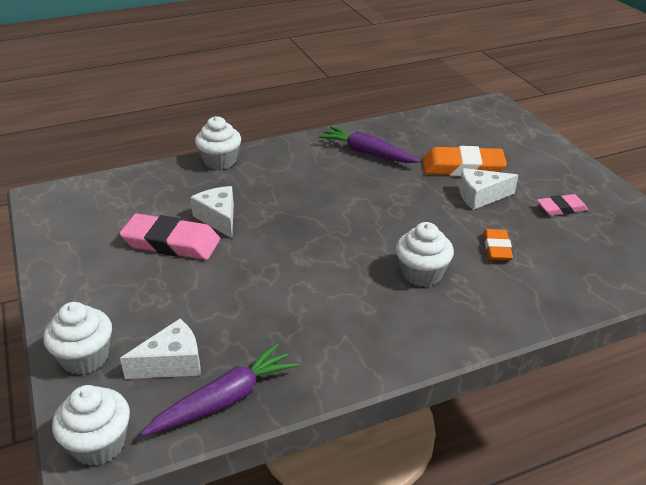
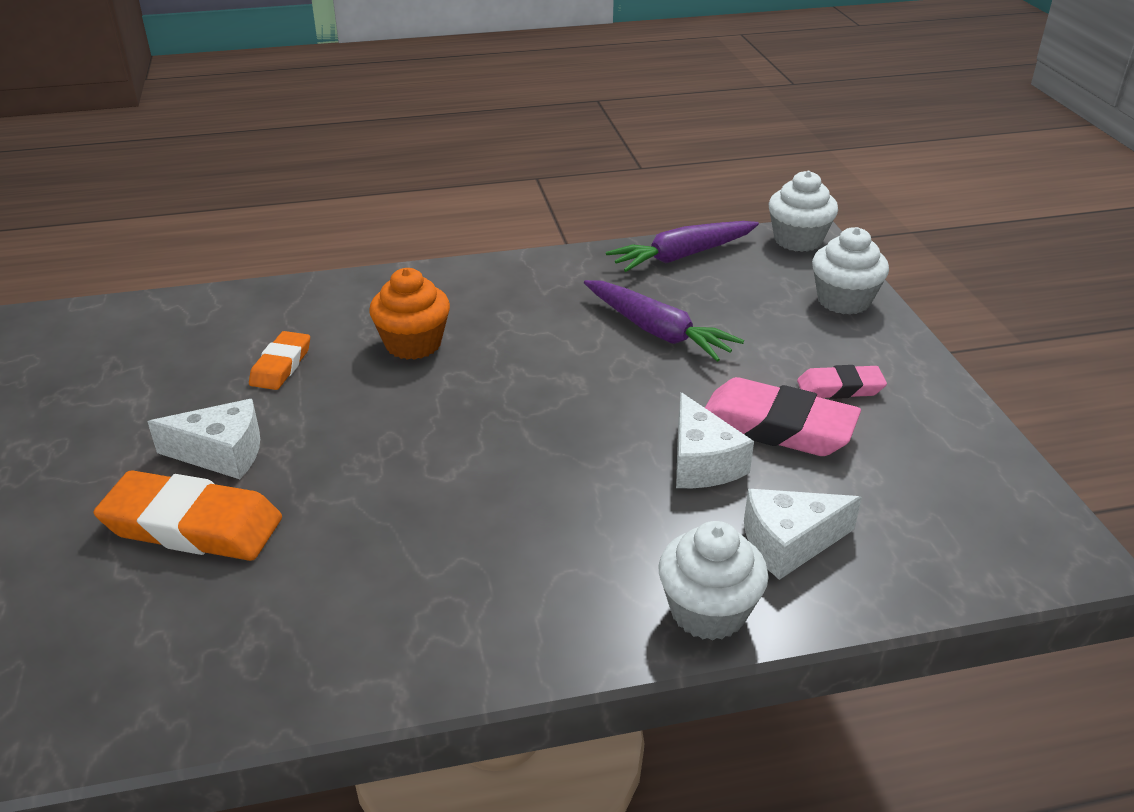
camera: 170 degrees left, 0 degrees up
(172, 363) = (742, 287): white cheese -> white cheese (789, 543)
(367, 153) = (364, 594): purple carrot -> purple carrot (657, 331)
(422, 274) = (413, 344): white cupcake -> orange cupcake
(561, 208) = (114, 415): pink eraser -> pink eraser (840, 388)

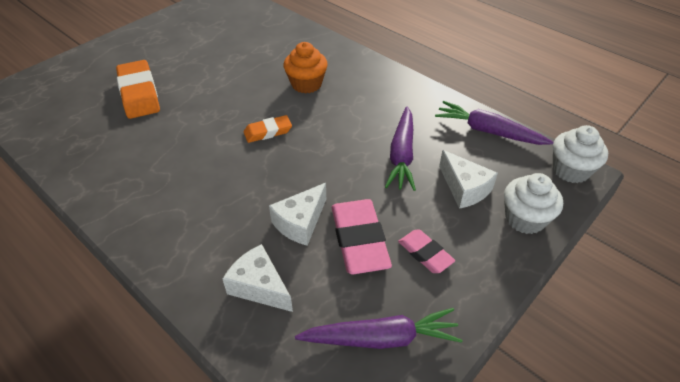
camera: 55 degrees right, 10 degrees up
(222, 453) = (186, 76): white cheese -> white cheese (464, 188)
(281, 365) = (255, 59): orange eraser -> orange eraser (268, 132)
(708, 611) = (184, 275): white cupcake -> none
(943, 474) = (381, 338): none -> purple carrot

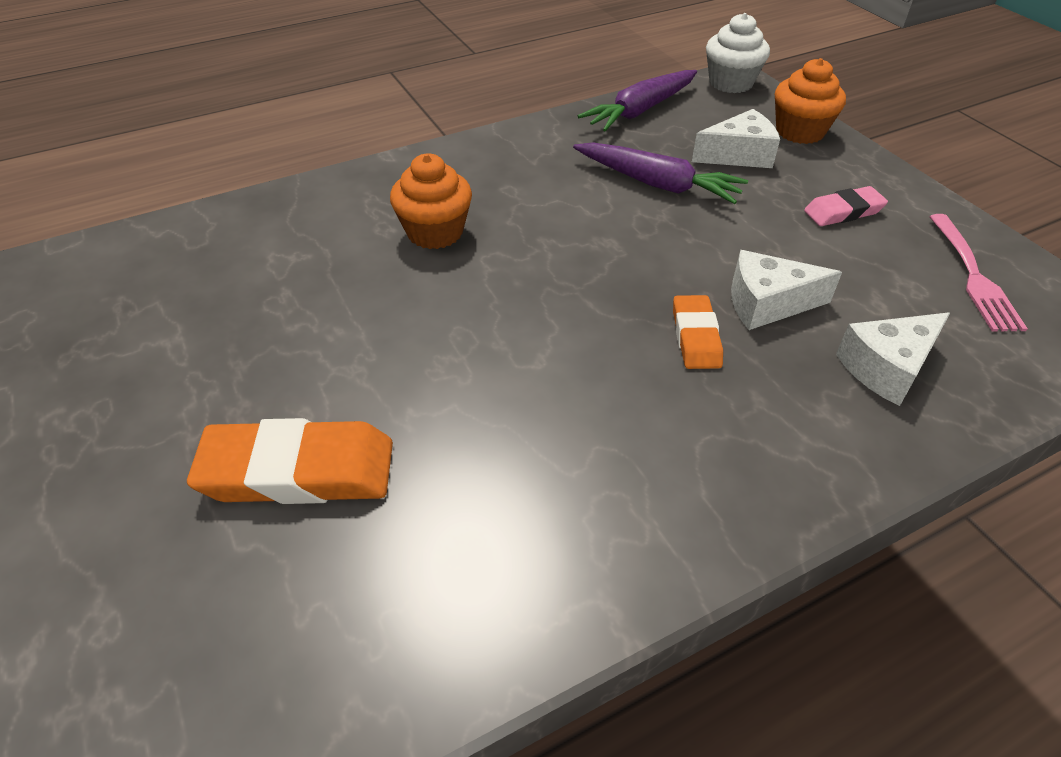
camera: 70 degrees left, 0 degrees up
(268, 132) = (540, 299): orange eraser -> orange eraser (695, 336)
(300, 222) = (767, 303): white cheese -> white cheese turned 120 degrees clockwise
(359, 240) = (811, 257): pink eraser -> none
(381, 338) = (973, 276): purple carrot -> pink fork
(525, 219) = (800, 131): white cupcake -> orange cupcake

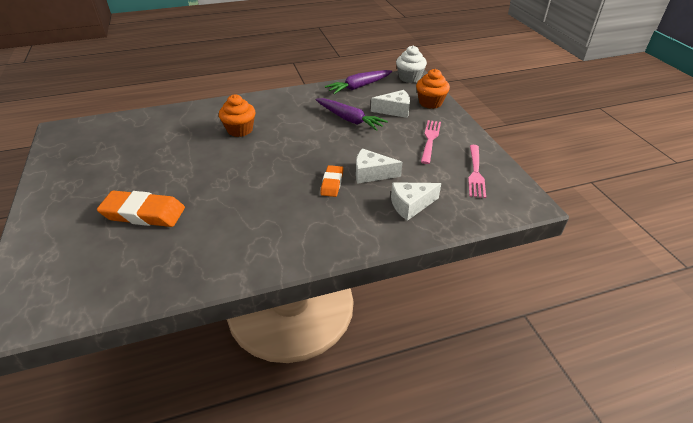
camera: 10 degrees right, 5 degrees down
(843, 211) = (430, 139): pink eraser -> pink fork

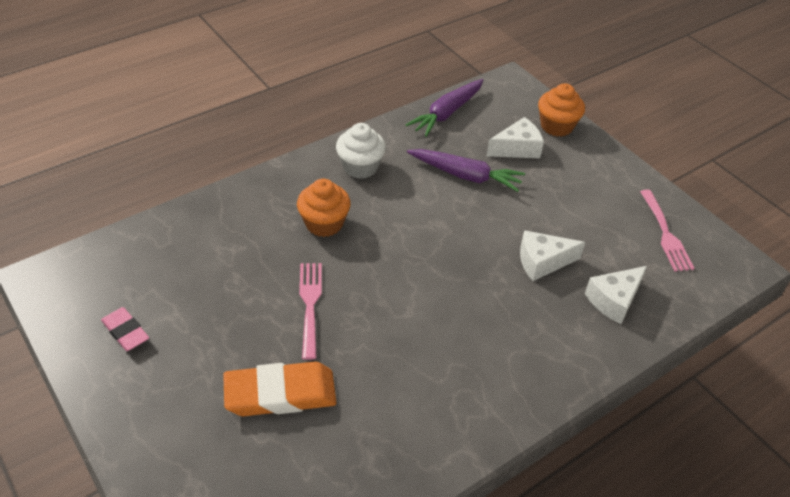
camera: 20 degrees left, 5 degrees up
(81, 163) = (125, 332): none -> pink eraser
(332, 183) = (501, 288): orange eraser -> none
(409, 78) = (507, 85): white cupcake -> white cupcake (360, 167)
(430, 139) = (587, 190): pink fork -> pink fork (310, 305)

